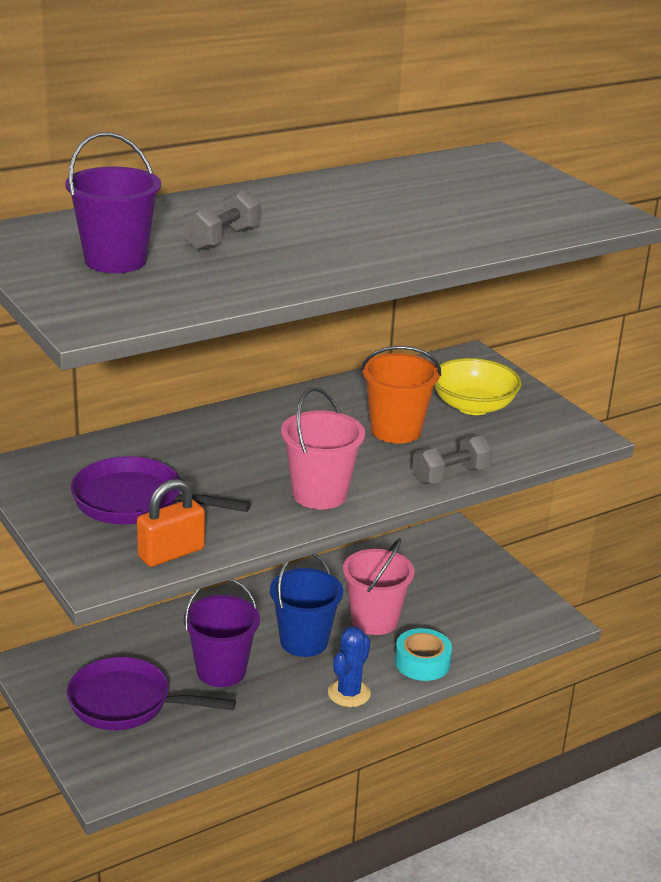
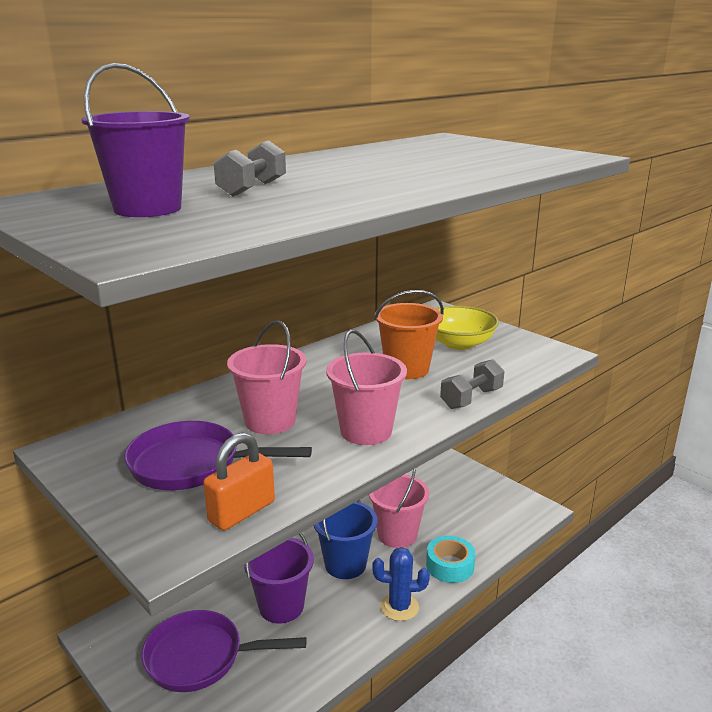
camera: 10 degrees left, 5 degrees down
(224, 469) = (270, 421): none -> pink bucket
(349, 693) = (399, 607): blue cactus -> blue cactus turned 75 degrees clockwise

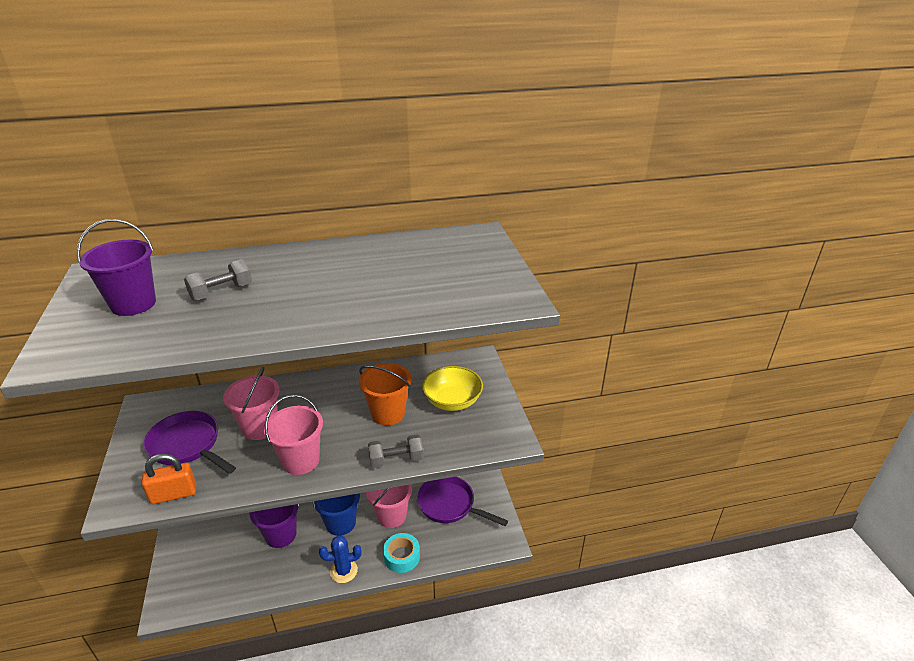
camera: 30 degrees right, 10 degrees up
(201, 657) = (215, 547): purple pan -> purple pan (450, 505)
(399, 607) = (343, 571): blue cactus -> blue cactus turned 45 degrees counterclockwise

